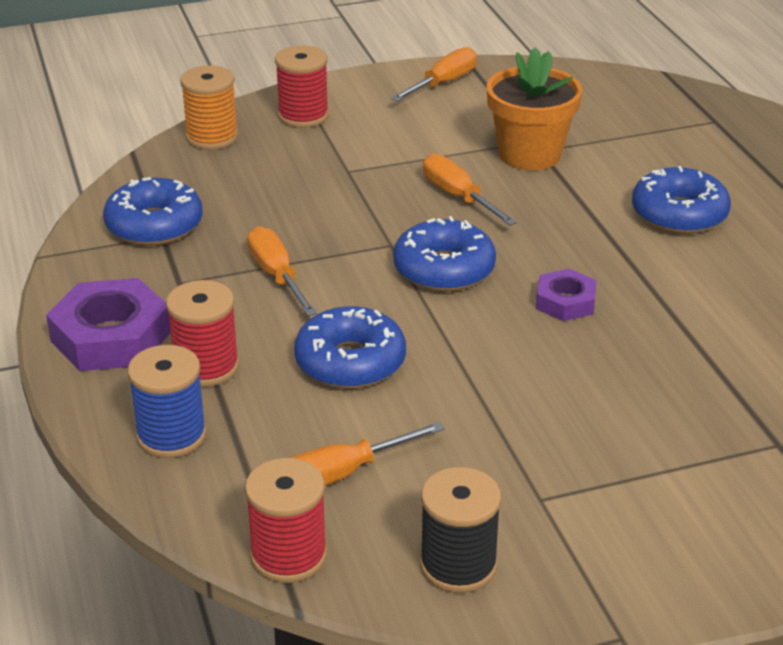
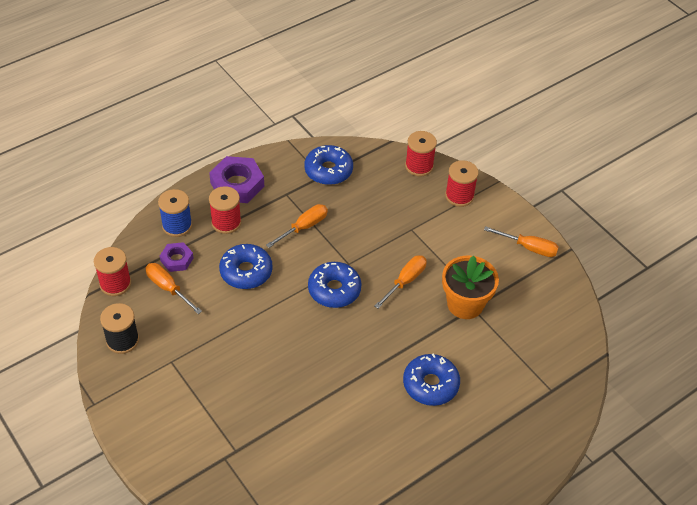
camera: 70 degrees right, 15 degrees up
(212, 137) = (419, 166): orange spool -> red spool
(565, 301) = (324, 345): purple nut -> purple nut (177, 259)

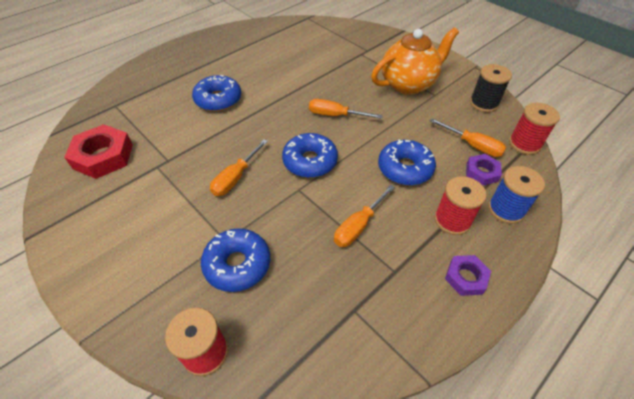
camera: 175 degrees right, 0 degrees up
(195, 382) = (408, 84): none -> orange teapot
(237, 184) = (465, 277): purple nut -> purple nut, size x0.57
(328, 170) = (346, 322): blue donut -> blue donut (237, 264)
(459, 196) = (151, 301): red spool -> none
(465, 304) = (175, 163): orange flower pot -> none
(528, 247) = (80, 233): orange screwdriver -> orange screwdriver (335, 115)
(538, 320) = (103, 156): none -> red nut

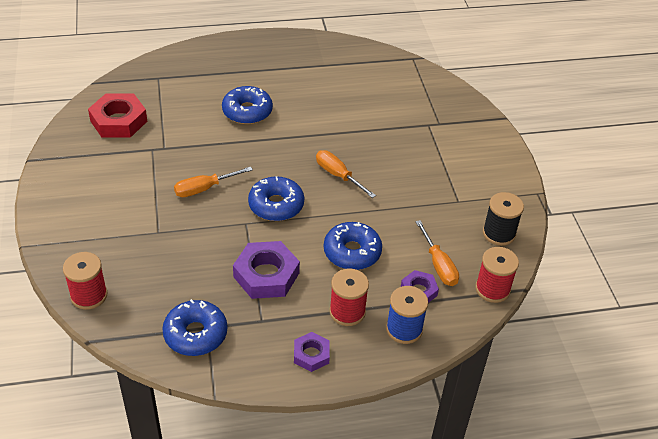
camera: 30 degrees right, 5 degrees down
(237, 264) = (153, 253): blue donut -> blue donut (195, 334)
(358, 226) = (266, 275): orange screwdriver -> purple nut
(408, 84) = (442, 178): orange teapot -> none

